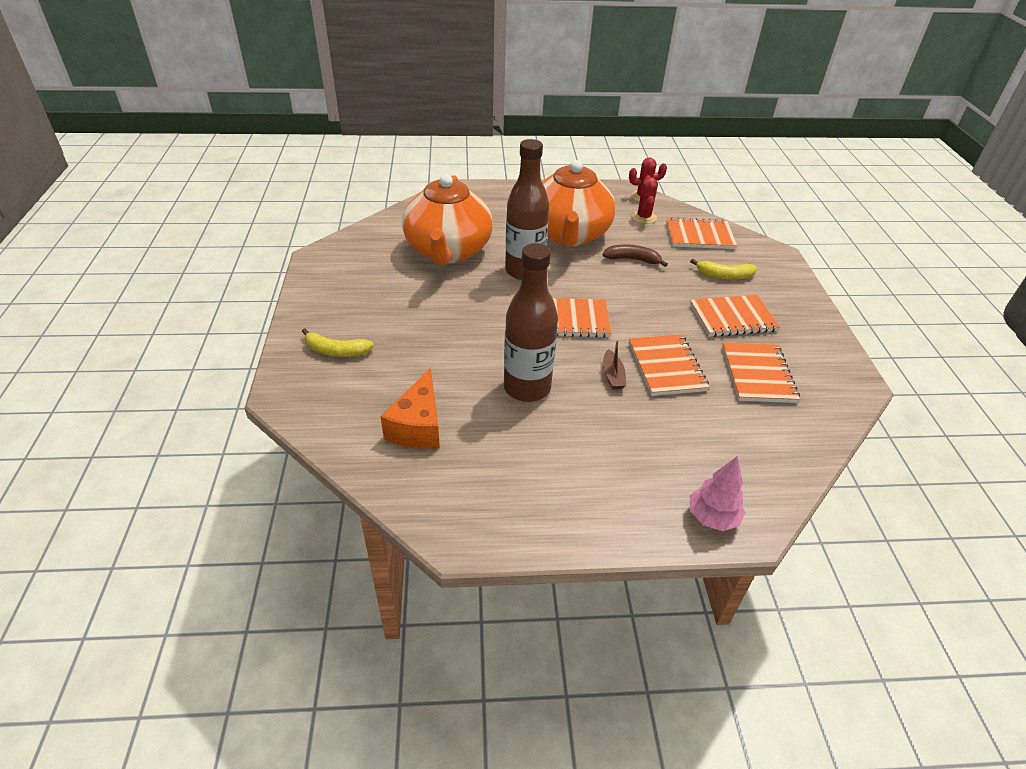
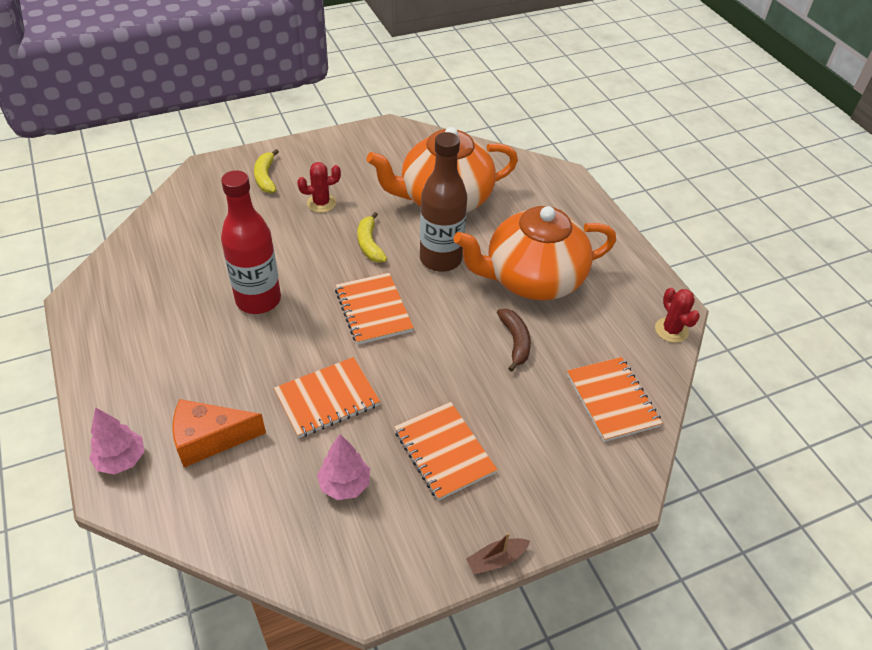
camera: 70 degrees right, 5 degrees up
(418, 426) = (191, 246): orange cheese -> orange cheese (210, 439)
(527, 388) = (258, 300): brown bottle -> red bottle
(612, 375) = (297, 357): brown boat -> brown boat (496, 560)
(644, 217) = (619, 338): red cactus -> red cactus (321, 203)
(724, 276) = (532, 435): yellow banana -> yellow banana (370, 244)
(757, 374) = (345, 484): orange notebook -> pink tree

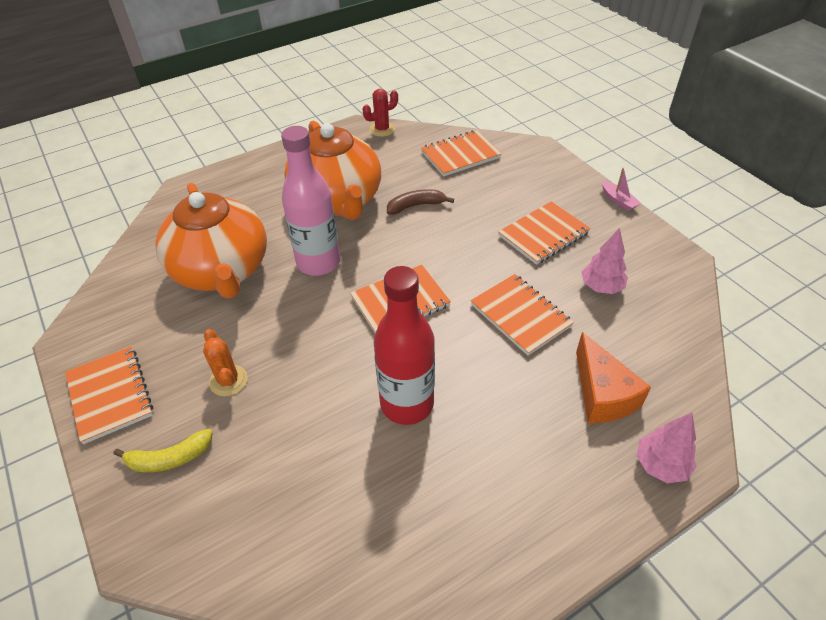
camera: 95 degrees left, 0 degrees up
(321, 203) = (228, 381): red cactus -> orange cactus
(330, 149) = (110, 395): none -> orange notebook
(370, 244) = (301, 321): yellow banana -> none
(440, 259) = (318, 262): brown bottle -> pink bottle
(496, 560) = (618, 200): brown boat -> pink boat

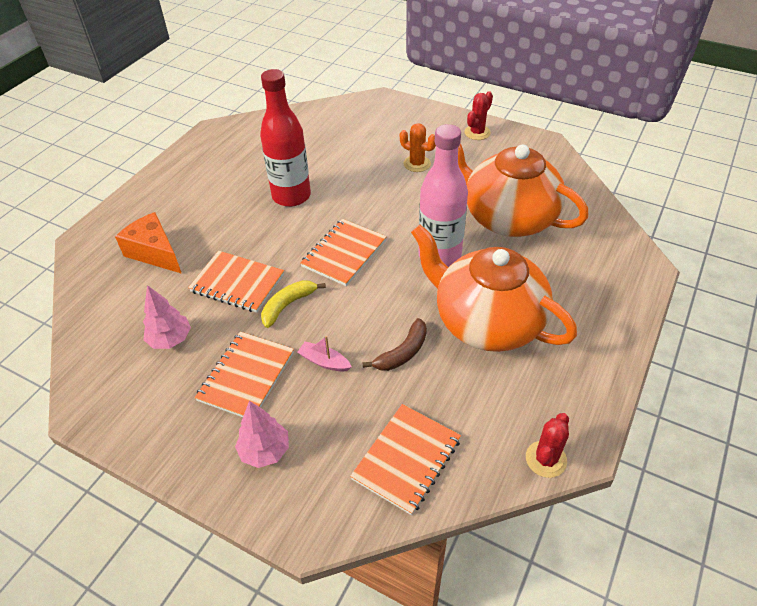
camera: 150 degrees right, 0 degrees up
(110, 395) = (477, 133): orange notebook -> red cactus
(170, 458) = (407, 126): yellow banana -> yellow banana (288, 305)
(618, 200) = (169, 471): pink boat -> pink boat (324, 361)
(661, 465) = (108, 228): pink tree -> pink tree (265, 451)

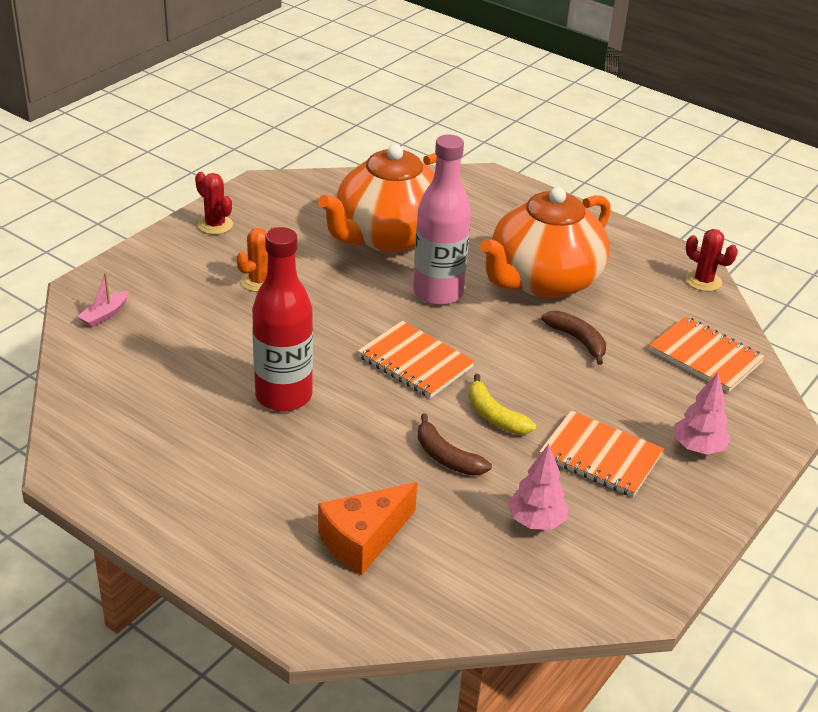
camera: 85 degrees left, 10 degrees down
(237, 283) = (447, 457): orange notebook -> brown banana
(324, 361) = (584, 395): pink boat -> pink boat (105, 315)

